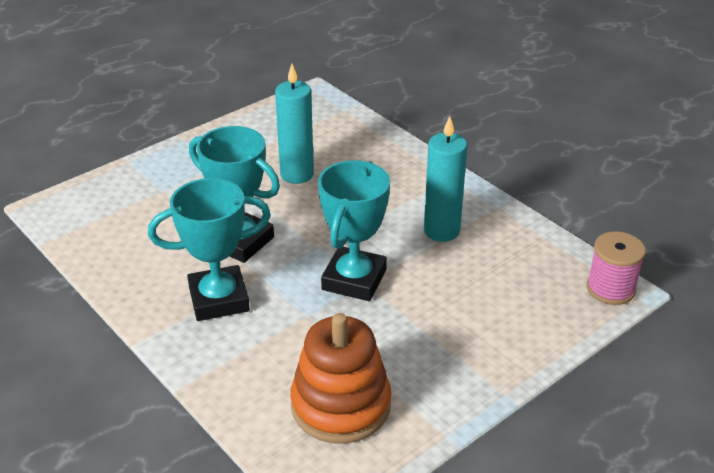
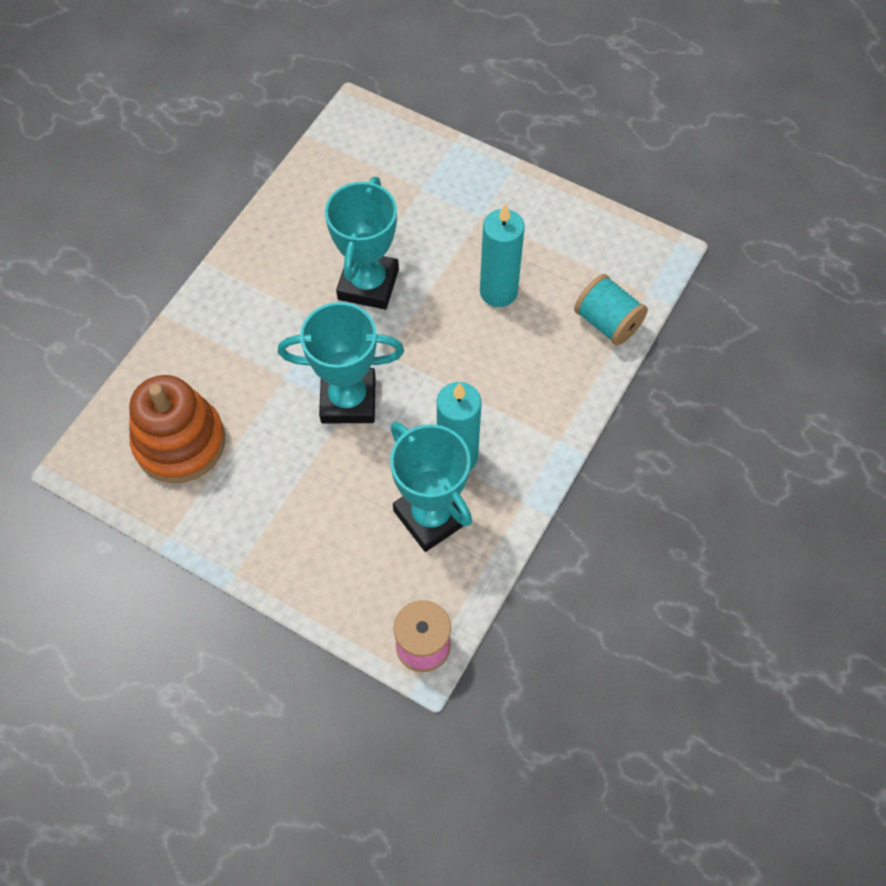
camera: 70 degrees right, 25 degrees up
(219, 299) = (280, 300): turquoise trophy -> turquoise trophy (431, 516)
(359, 132) = (607, 322): none -> turquoise spool

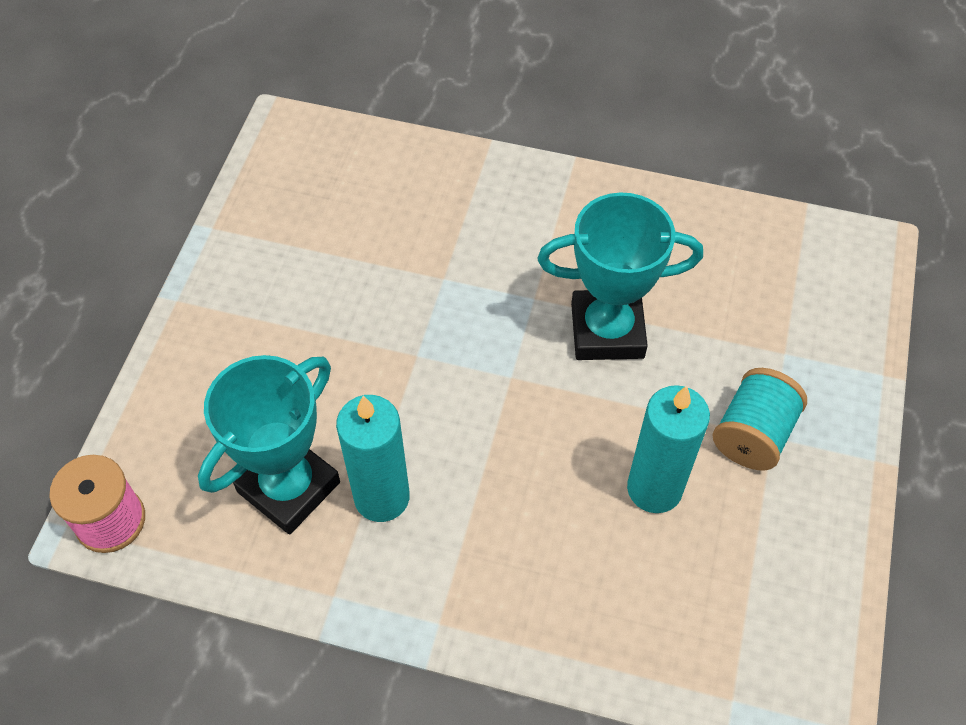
camera: 75 degrees right, 5 degrees down
(180, 442) = (330, 204): orange stacking toy -> none
(348, 400) = (431, 352): turquoise trophy -> none
(607, 322) = (657, 651): turquoise spool -> turquoise spool (753, 434)

